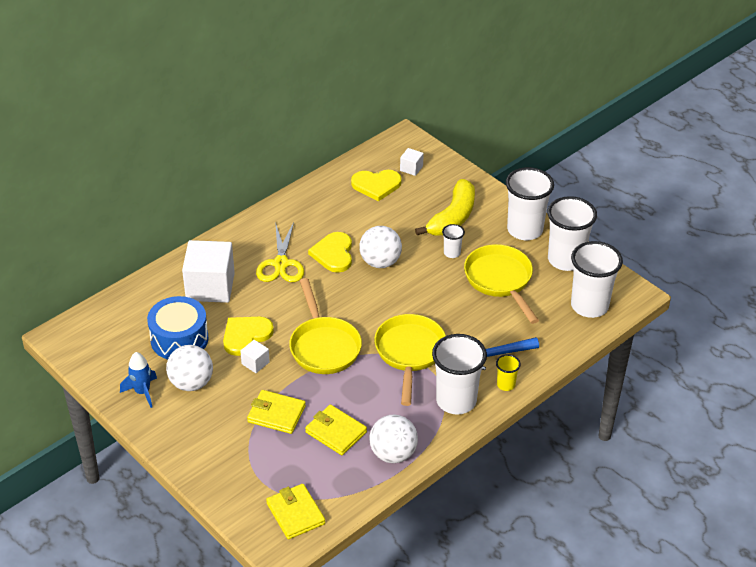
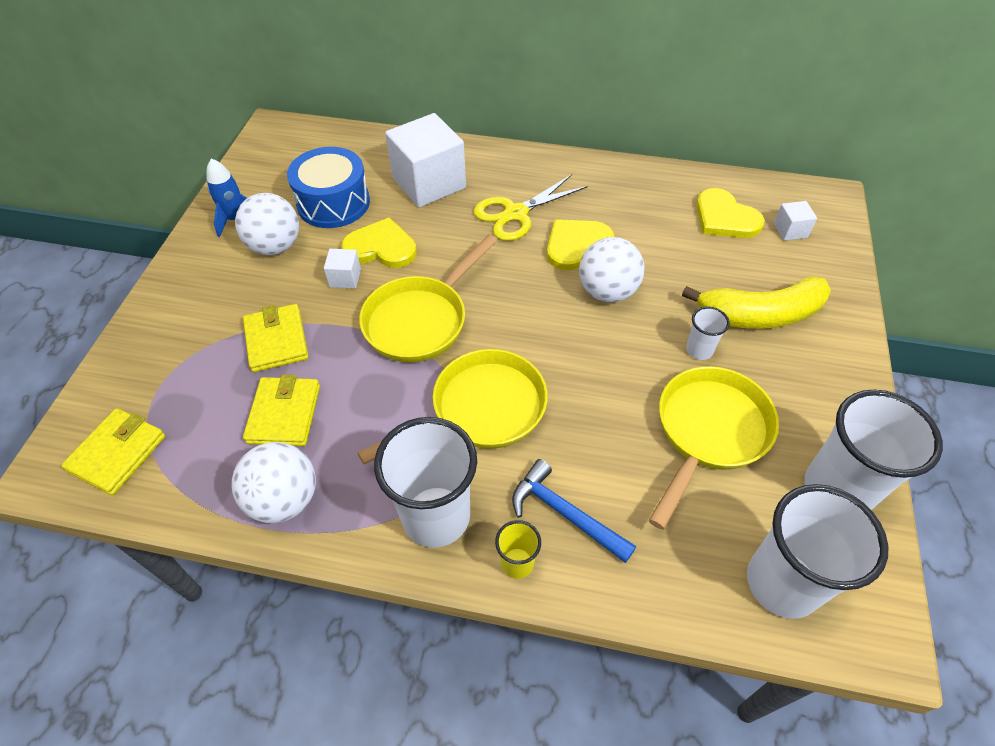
camera: 55 degrees right, 10 degrees up
(525, 230) = (833, 404): white cup -> none

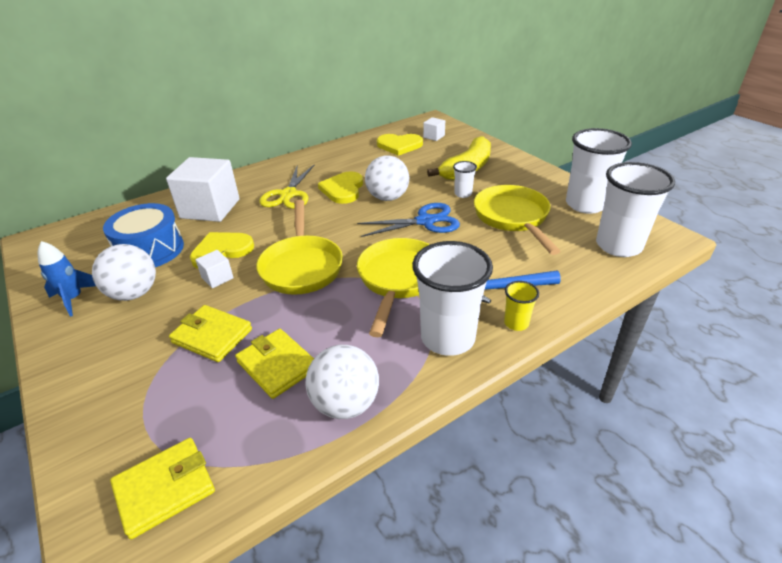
camera: 45 degrees left, 15 degrees down
(117, 453) = (165, 488): yellow wallet -> yellow wallet turned 75 degrees clockwise
(603, 357) = (425, 221): none -> blue scissors

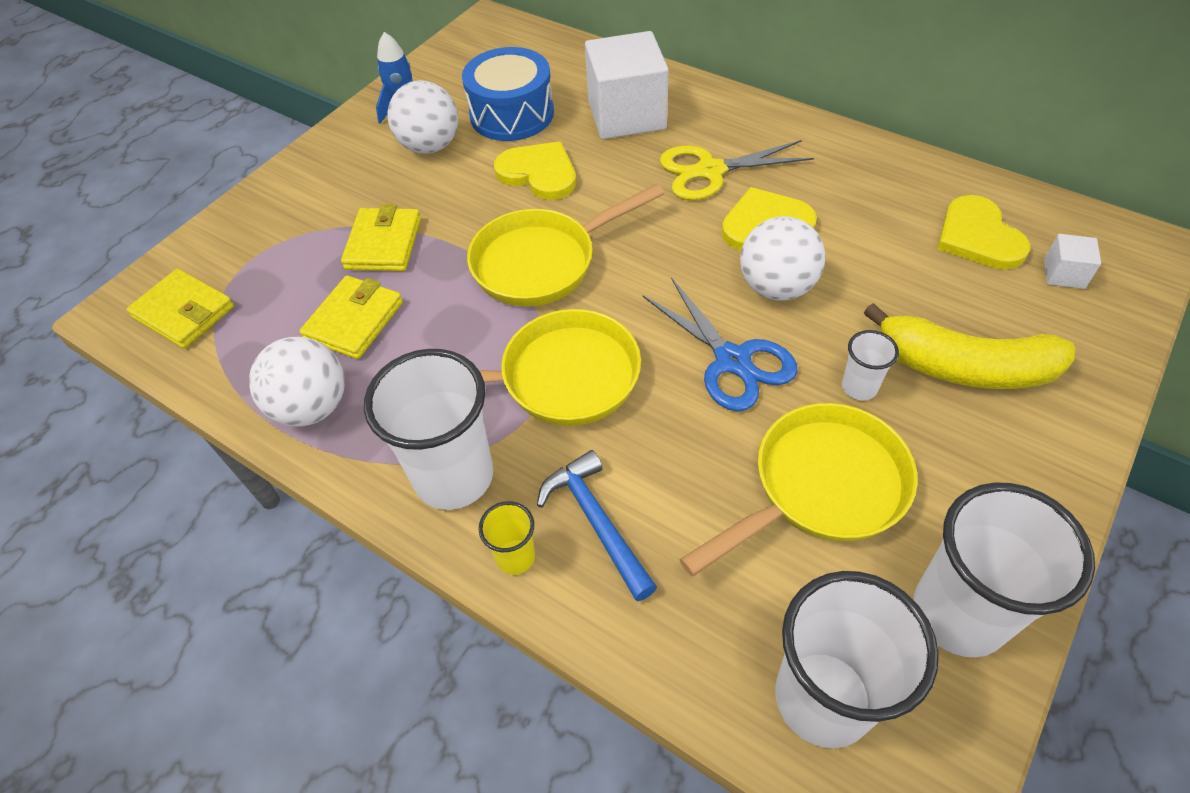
camera: 70 degrees right, 15 degrees up
(217, 278) = (484, 196): white cube -> none

